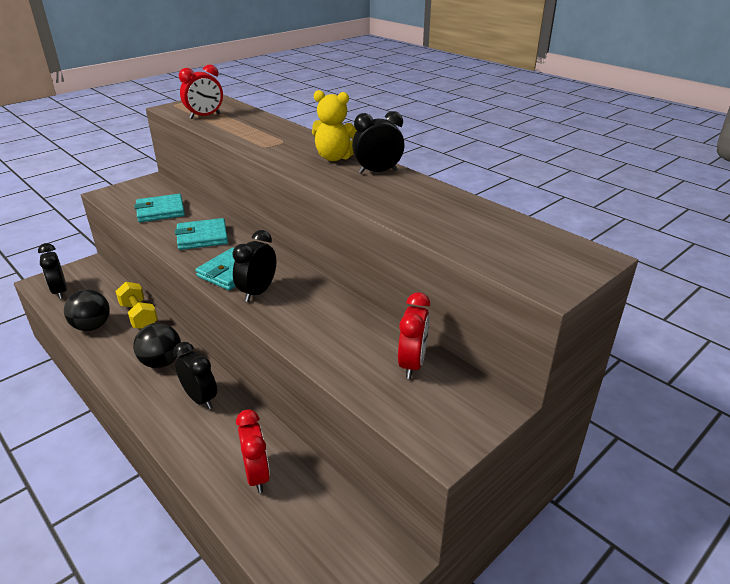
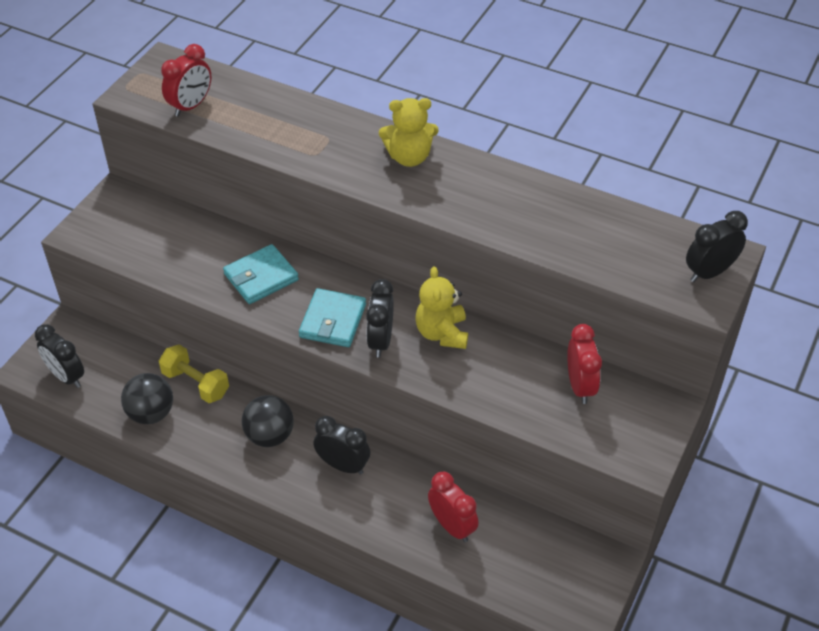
camera: 20 degrees left, 15 degrees up
(160, 211) = (175, 247): turquoise wallet -> none
(312, 298) = (442, 333): none -> yellow teddy bear
(378, 172) = (471, 172): black clock -> black clock (709, 272)

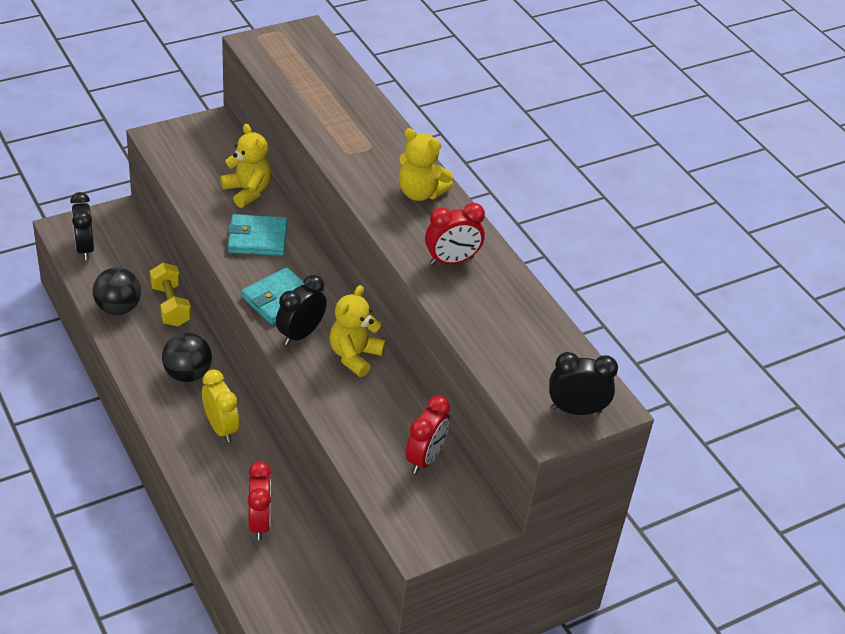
camera: 30 degrees right, 5 degrees down
(191, 106) = (291, 72): red clock -> red clock (451, 261)
(210, 239) = (247, 191): none -> yellow teddy bear
(343, 465) = (221, 428): black clock -> yellow clock

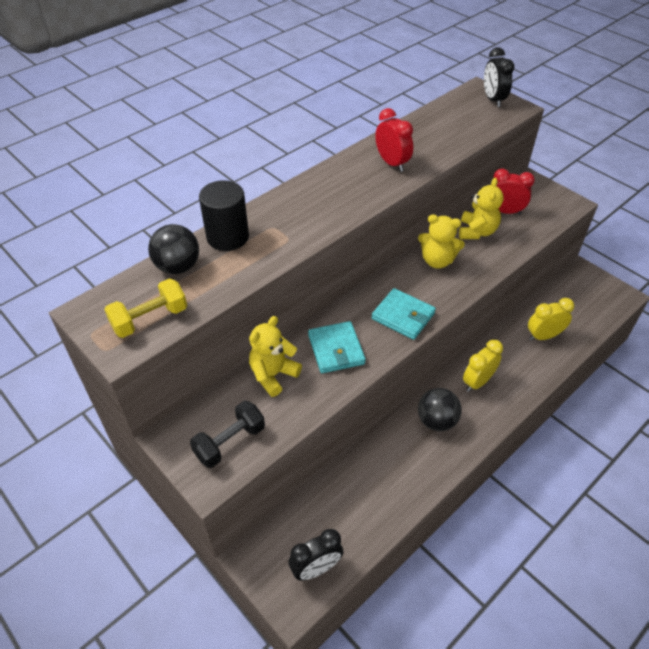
camera: 100 degrees left, 5 degrees up
(118, 308) = (386, 502): black ball -> black ball (178, 267)
(171, 305) = (364, 461): yellow dumbbell -> yellow dumbbell (150, 319)
(187, 153) = (230, 442): none -> black dumbbell
(259, 522) = (543, 336): red clock -> yellow clock
(300, 334) = (433, 294): black clock -> none
(369, 117) = (227, 237): none -> black cylinder
(420, 193) = (321, 190): yellow teddy bear -> yellow teddy bear (477, 232)

